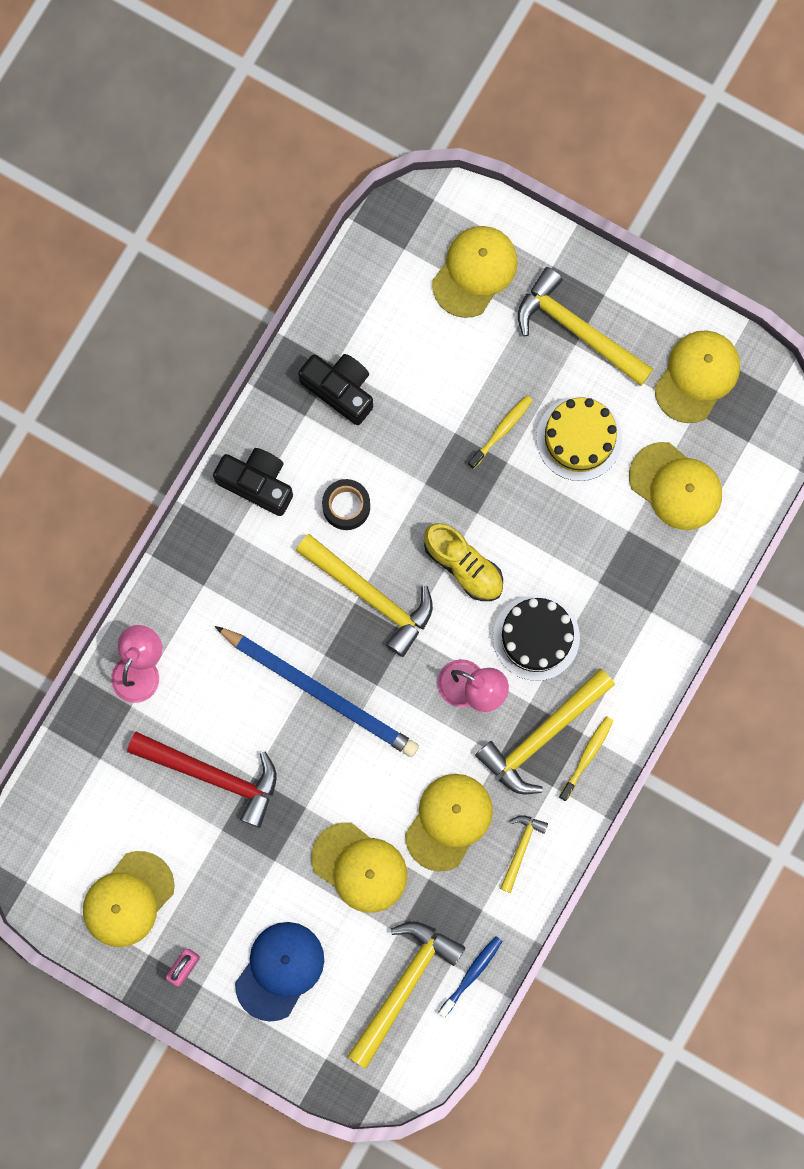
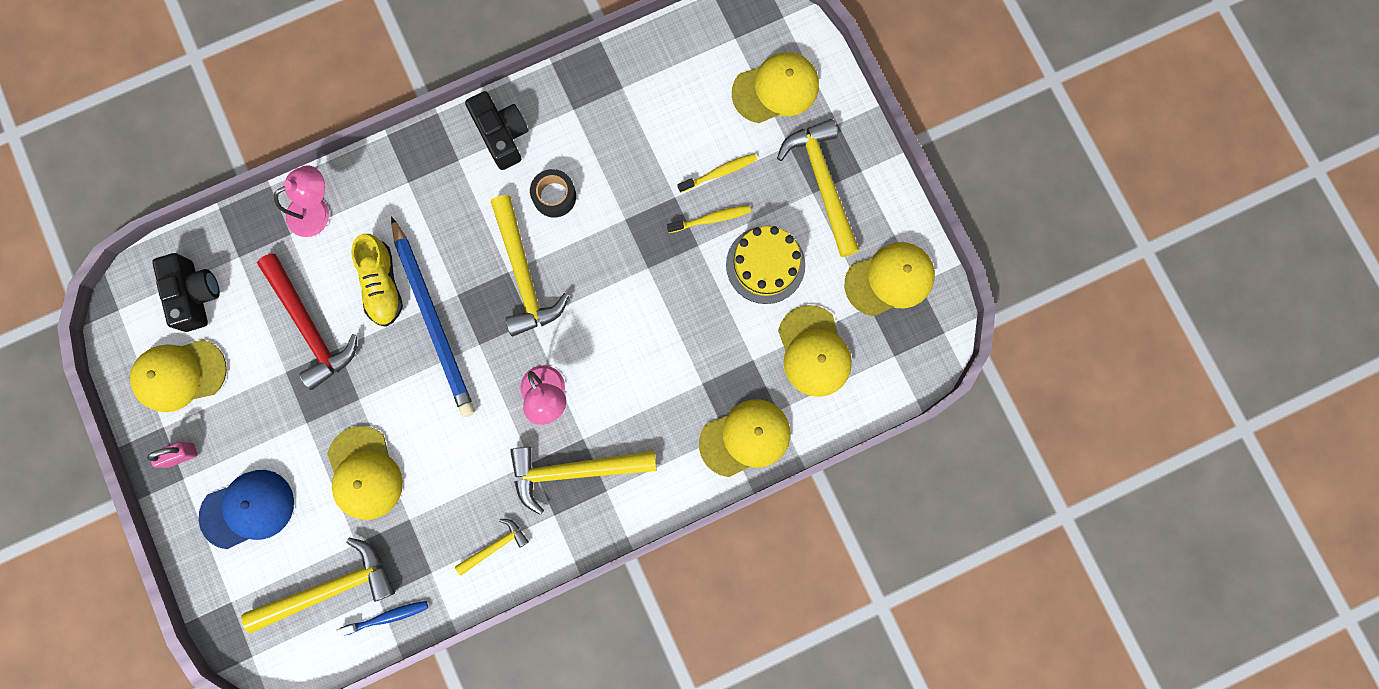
camera: 35 degrees right, 0 degrees up
(340, 389) = (613, 108): black camera -> black camera (195, 294)
(449, 821) = (456, 486): yellow cap -> yellow cap (745, 438)
(463, 565) = (609, 300): yellow shoe -> yellow shoe (382, 284)
(536, 637) = (624, 392): black cake -> none
(587, 756) = (597, 511): yellow toothbrush -> yellow toothbrush (719, 173)

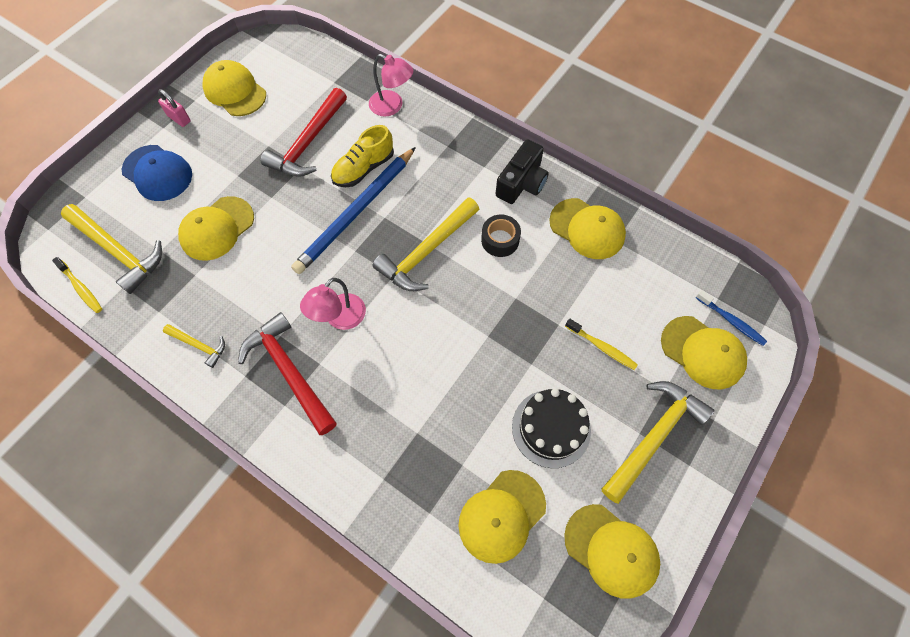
camera: 60 degrees right, 15 degrees down
(195, 294) = (294, 73): black camera -> none
(387, 617) = (110, 300): blue toothbrush -> blue toothbrush (731, 321)
(574, 470) = (289, 371): yellow hammer -> red hammer
(711, 219) = (560, 362): yellow toothbrush -> yellow toothbrush (81, 288)
(745, 438) = (389, 498): yellow cap -> yellow cap (587, 229)
(765, 265) = (551, 428): yellow cake -> black cake

